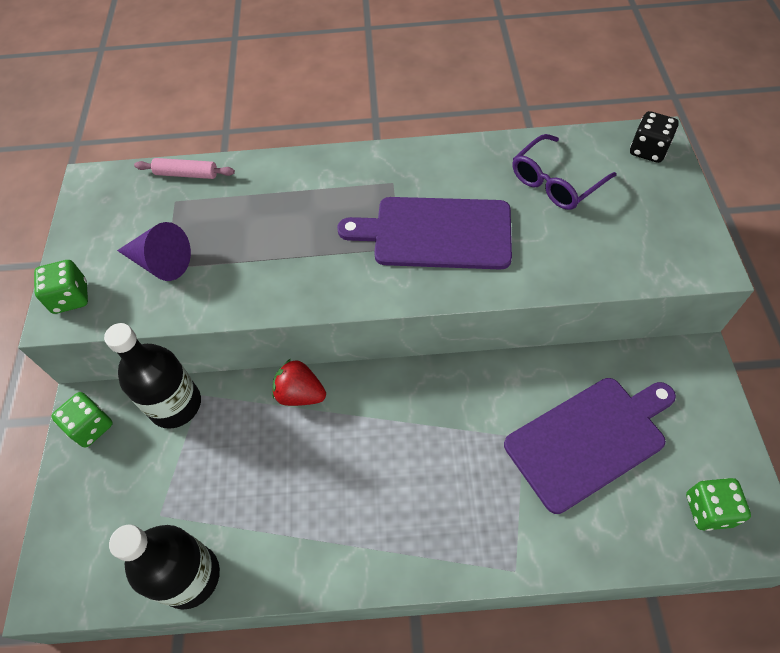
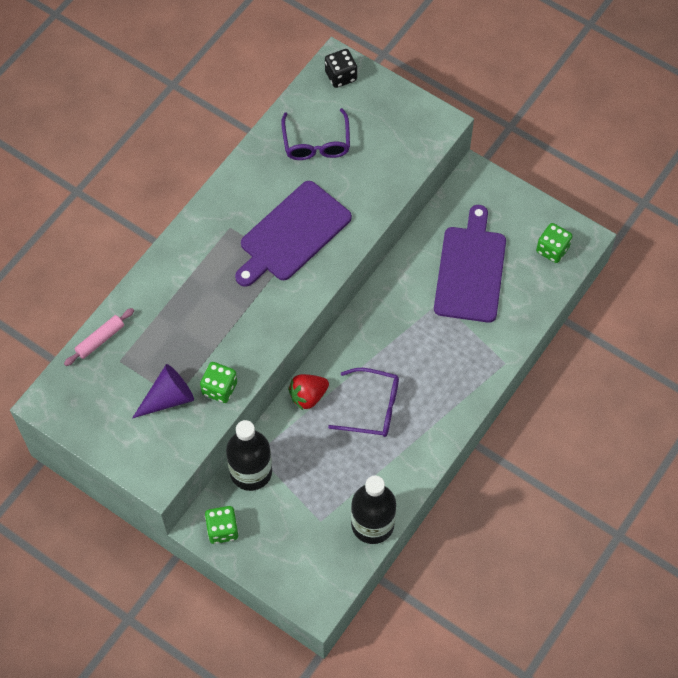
camera: 55 degrees left, 5 degrees up
(70, 297) = (148, 464): green dice -> green dice (219, 388)
(336, 466) = (373, 408): none -> purple glasses

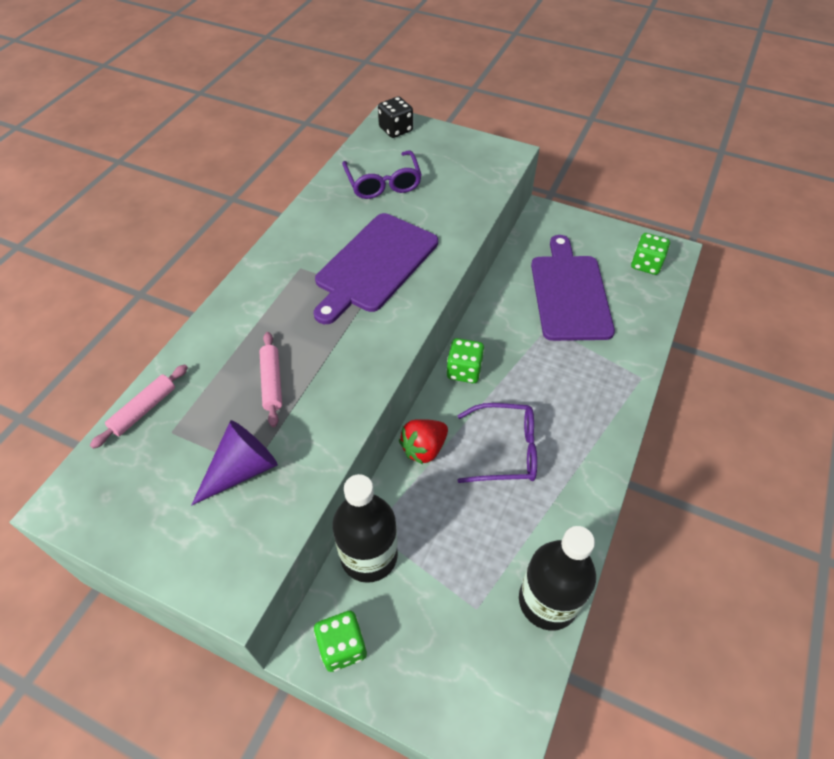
camera: 10 degrees left, 10 degrees down
(196, 332) = (272, 382): none -> pink rolling pin
(219, 388) = (312, 446): green dice -> green dice (464, 371)

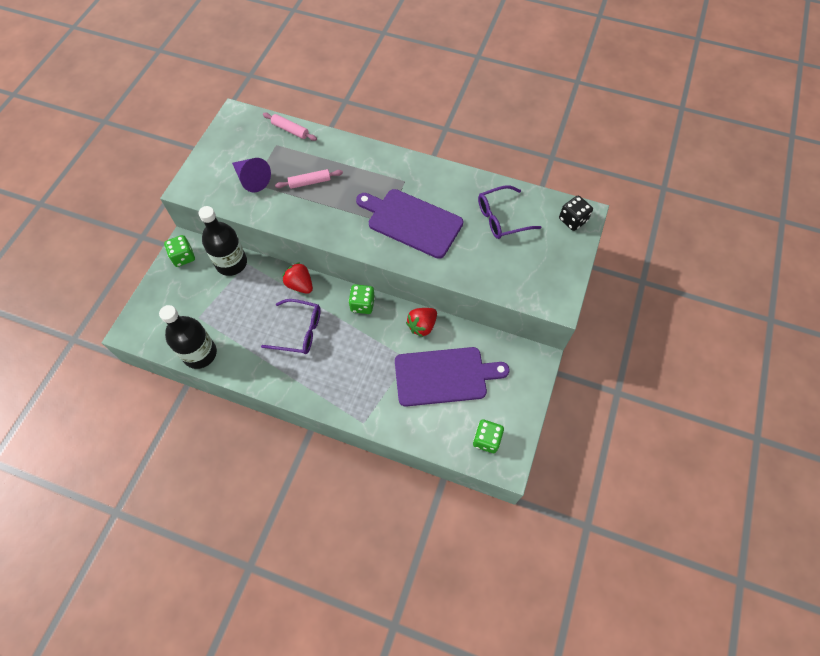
camera: 85 degrees right, 10 degrees up
(499, 309) = (422, 326): none -> red strawberry
(506, 450) = (299, 331): purple glasses -> purple glasses turned 75 degrees counterclockwise

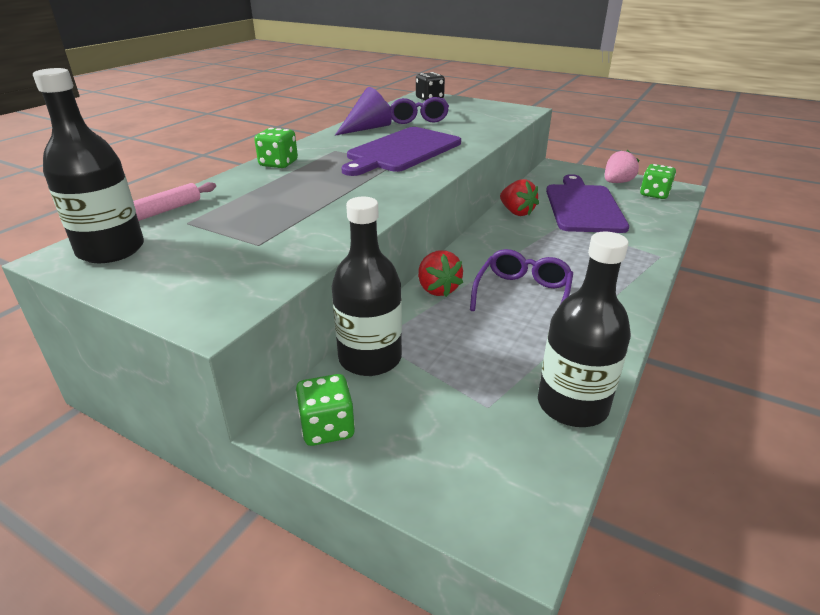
camera: 80 degrees left, 30 degrees down
(243, 128) = (111, 250): none -> black bottle
(251, 179) = (247, 245): purple cone -> purple cone (367, 128)
(300, 285) = (437, 289): red strawberry -> red strawberry turned 75 degrees counterclockwise
(309, 182) = (293, 201): pink rolling pin -> none
(362, 304) = (481, 244): green dice -> green dice (278, 164)
(508, 410) = (617, 182): none -> pink strawberry

